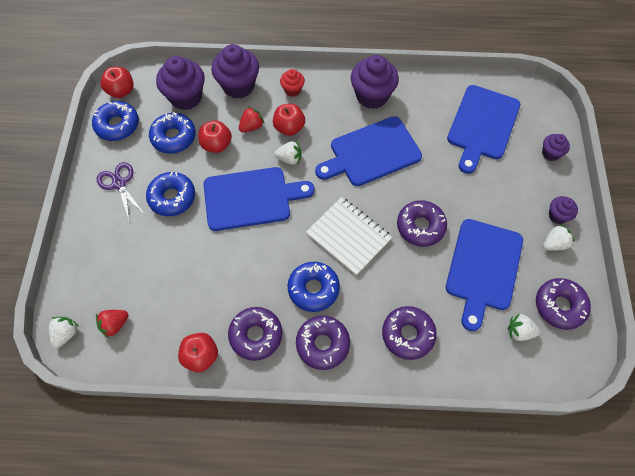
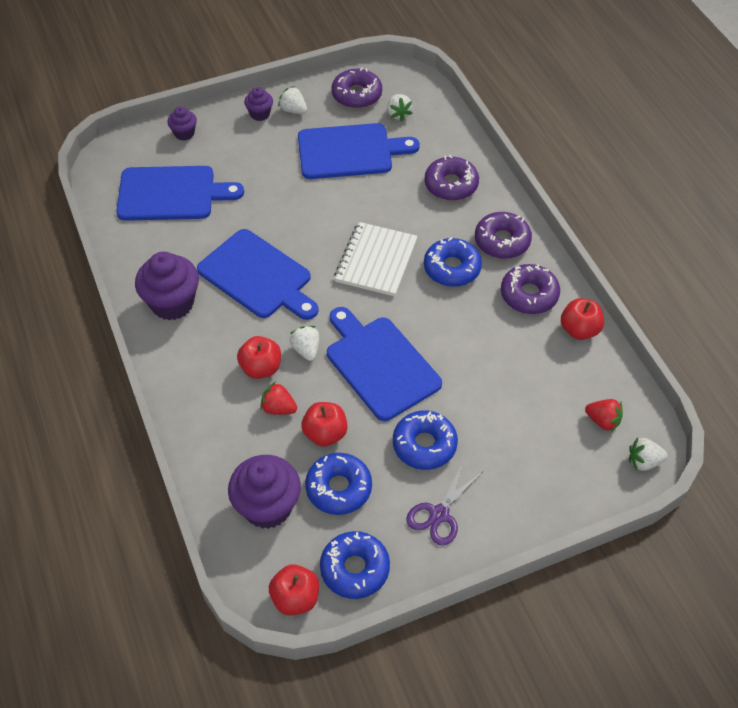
camera: 115 degrees left, 10 degrees down
(238, 86) = (219, 452): purple cupcake -> none
(292, 90) = (199, 388): red cupcake -> none
(420, 226) = (330, 208): purple donut -> none

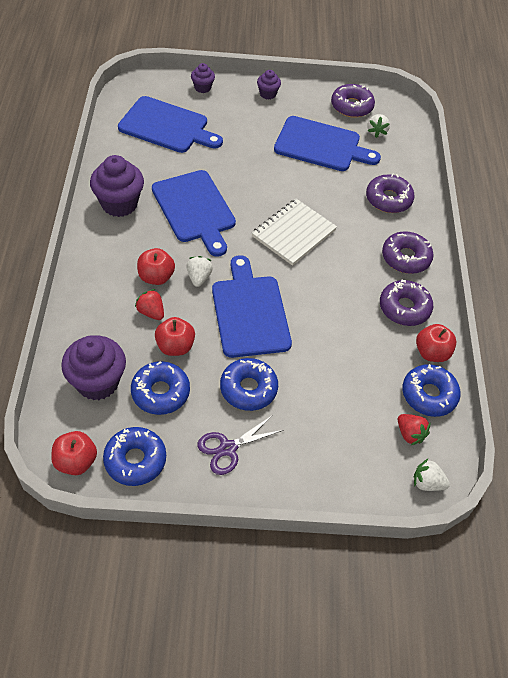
camera: 20 degrees right, 0 degrees up
(293, 110) = (295, 100): white strawberry -> none
(452, 268) = (352, 262): blue donut -> blue donut (429, 395)

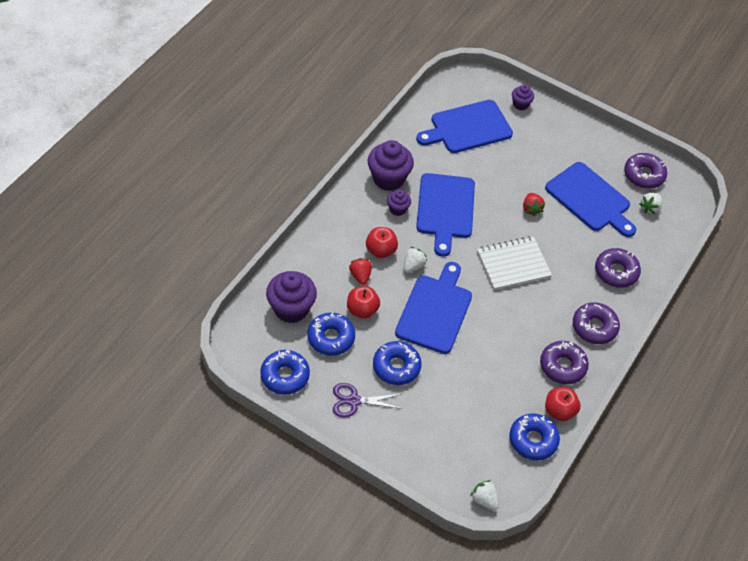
camera: 30 degrees right, 0 degrees up
(76, 461) = (245, 356): red apple -> none
(167, 126) = (467, 128): blue cutting board -> blue cutting board turned 105 degrees clockwise
(268, 94) = (574, 133): purple cupcake -> purple cupcake (397, 209)
(410, 434) = (496, 460): red strawberry -> red strawberry (531, 209)

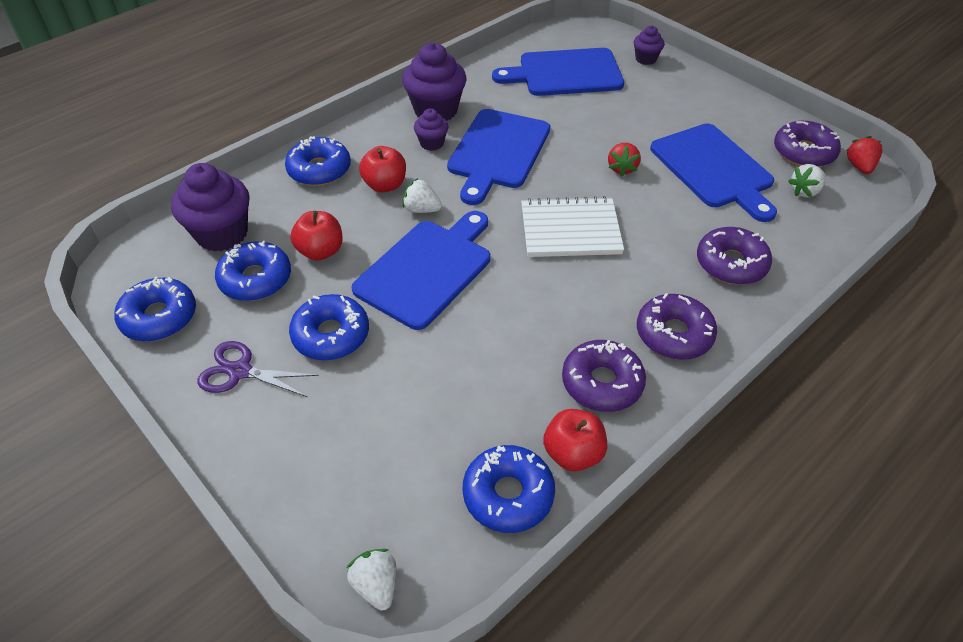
camera: 20 degrees right, 5 degrees down
(330, 245) = (319, 170): none -> blue donut
(360, 276) = (341, 210): red strawberry -> red strawberry (859, 166)
(413, 266) = (421, 209): white strawberry -> white strawberry turned 120 degrees counterclockwise

